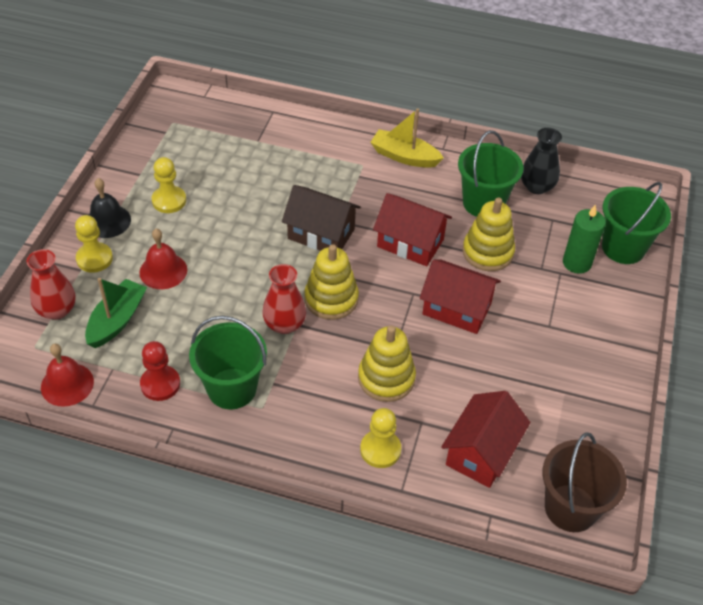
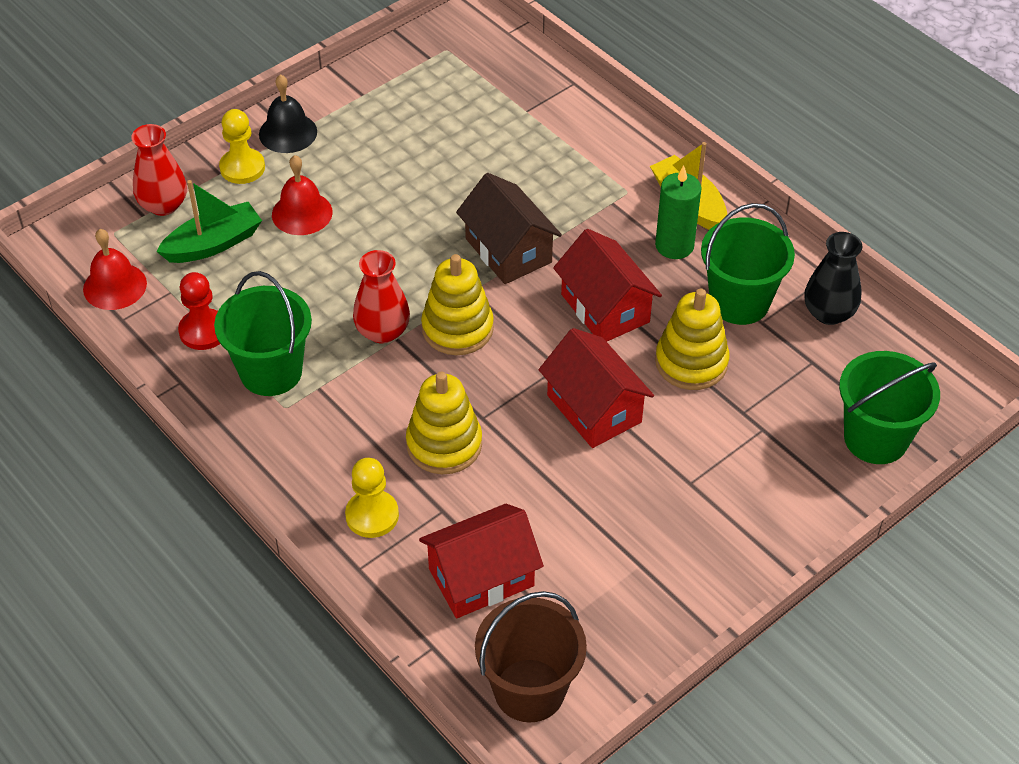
camera: 35 degrees right, 0 degrees up
(169, 201) = (370, 138): yellow pawn -> none
(577, 263) = (795, 427): green candle -> green candle (674, 245)

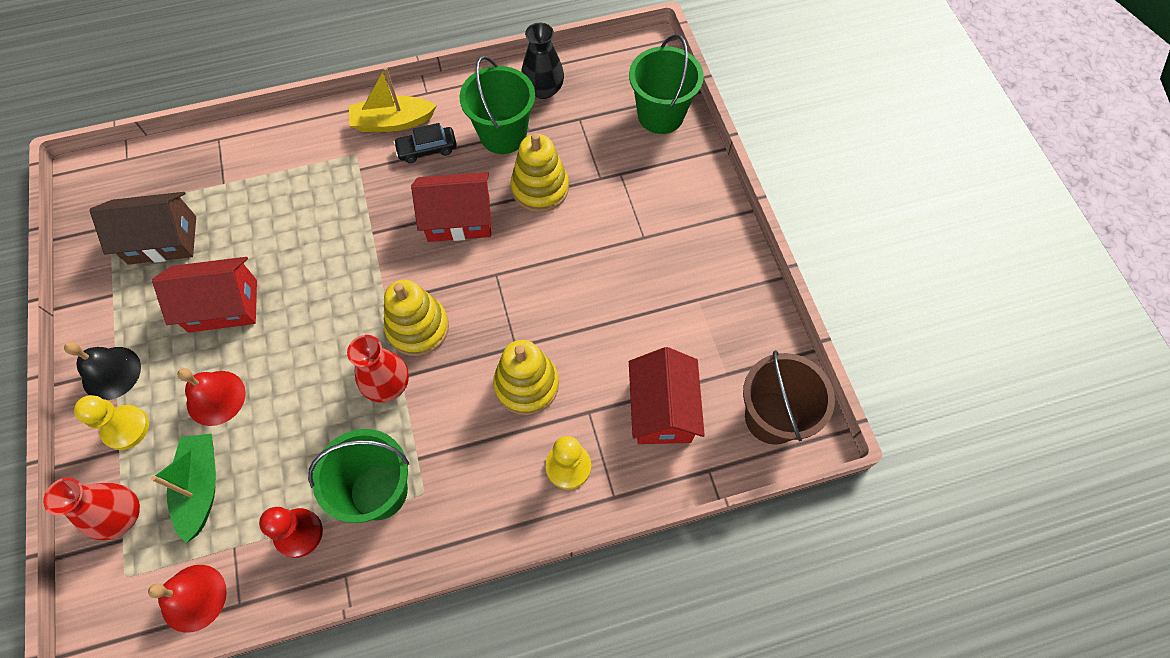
camera: 65 degrees left, 15 degrees up
(508, 250) = (361, 258): brown house -> brown house (162, 240)
(594, 409) = (548, 267): red house -> red house (223, 306)
(674, 245) = (427, 149): green candle -> black car

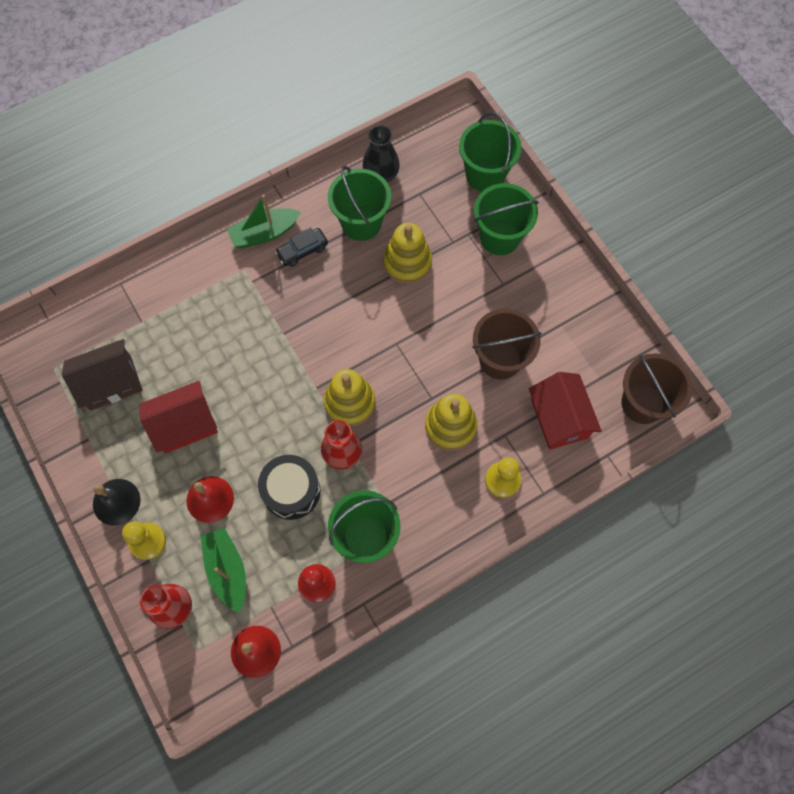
camera: 15 degrees left, 5 degrees up
(312, 413) = (291, 491): none -> black drum
(393, 122) = (264, 233): yellow boat -> green boat
(459, 219) = (350, 305): red house -> none
(612, 322) = (500, 359): none -> brown bucket
(656, 185) = (499, 237): none -> green bucket

